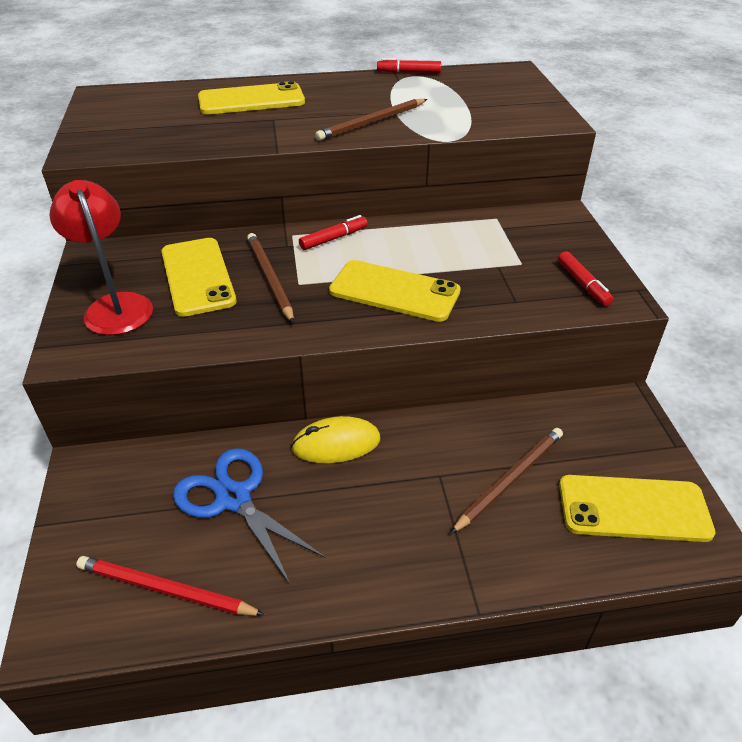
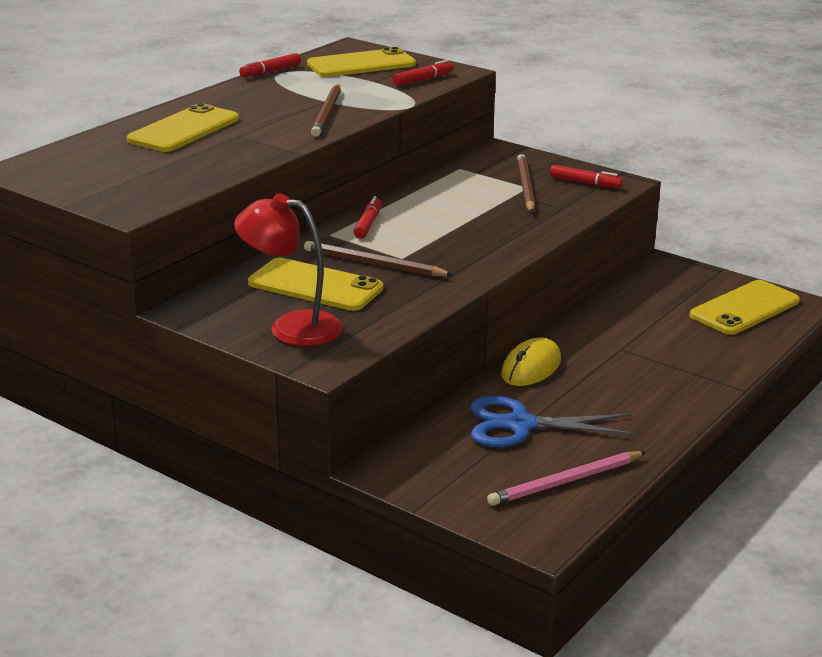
camera: 45 degrees left, 15 degrees down
(165, 589) = (565, 482): red pencil -> pink pencil
(394, 291) = (478, 234): yellow phone -> yellow phone (361, 64)
(510, 119) = (423, 80): none -> red marker
(510, 480) = (663, 330): brown pencil -> brown pencil (525, 187)

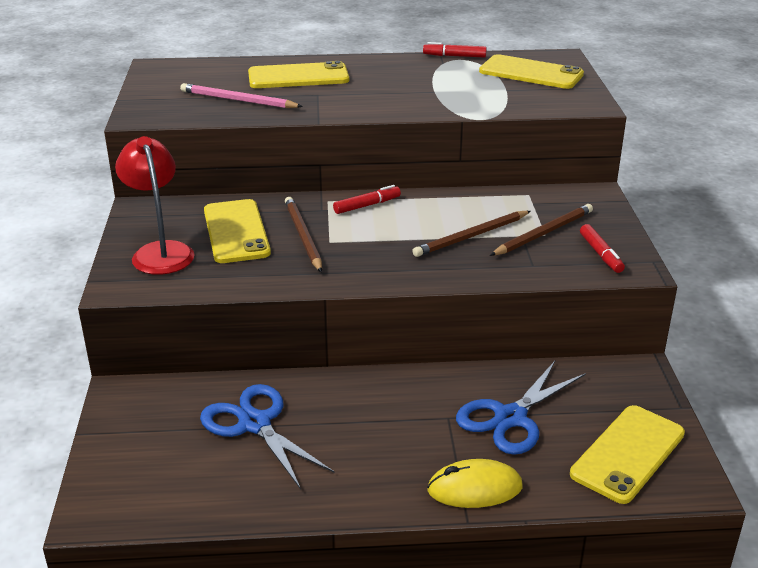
camera: 50 degrees right, 5 degrees up
(327, 113) = (411, 100): brown pencil -> brown pencil (471, 236)
(423, 80) = (545, 102): red marker -> none
(531, 367) = (354, 387): yellow mouse -> yellow mouse (474, 488)
(565, 482) = (190, 487): pink pencil -> pink pencil (238, 100)
(653, 328) = (510, 418): none -> blue scissors
(744, 308) = (628, 454): yellow phone -> yellow phone turned 60 degrees counterclockwise

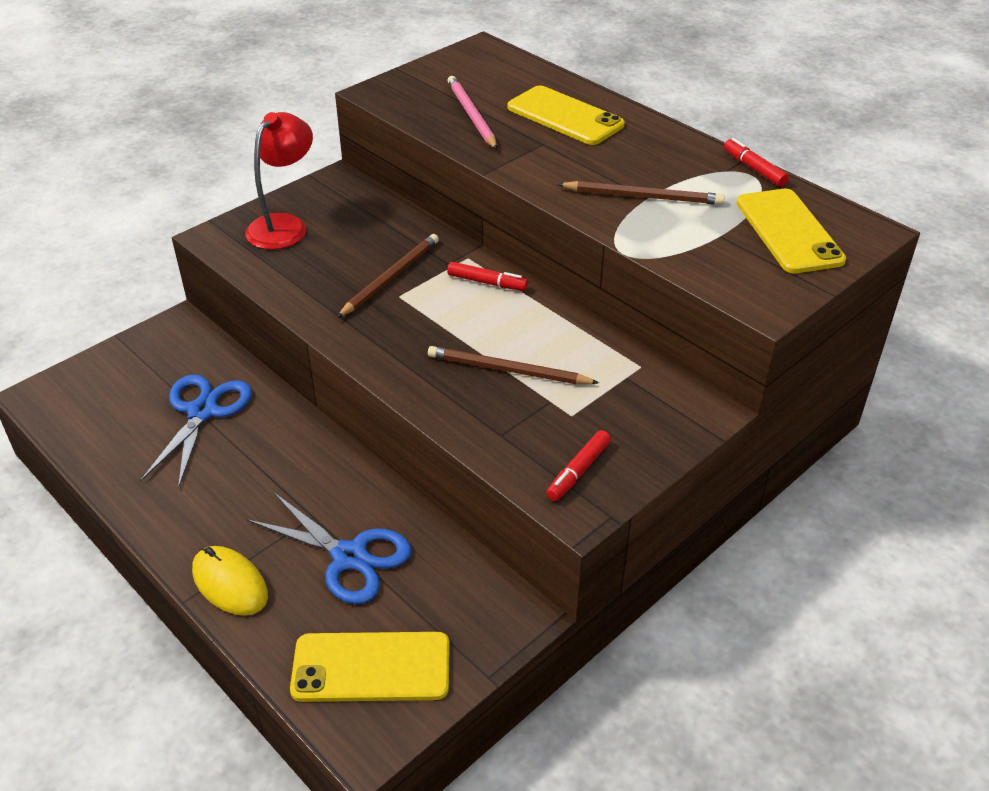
camera: 50 degrees right, 10 degrees up
(236, 231) = (357, 242): yellow phone -> none
(510, 418) = (350, 557): blue scissors -> blue scissors turned 150 degrees counterclockwise
(544, 233) = (573, 413): brown pencil -> brown pencil (643, 196)

